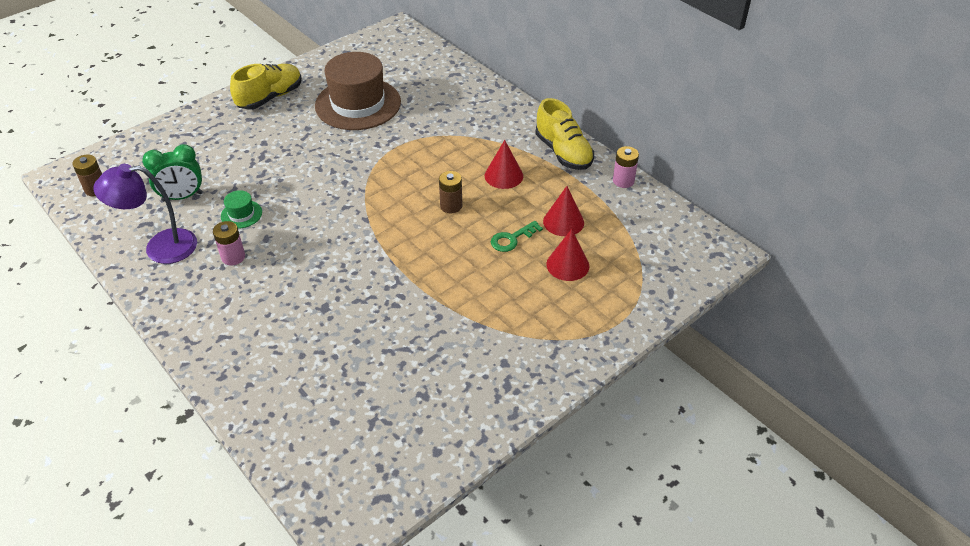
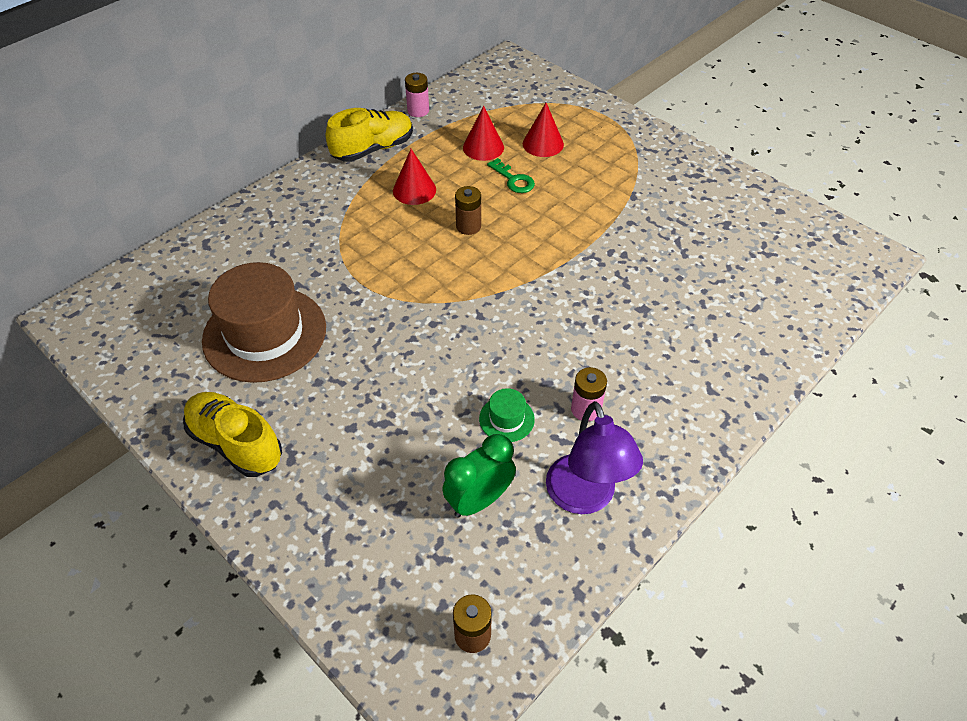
camera: 95 degrees left, 5 degrees up
(182, 197) = (479, 500): green clock -> green clock turned 105 degrees counterclockwise

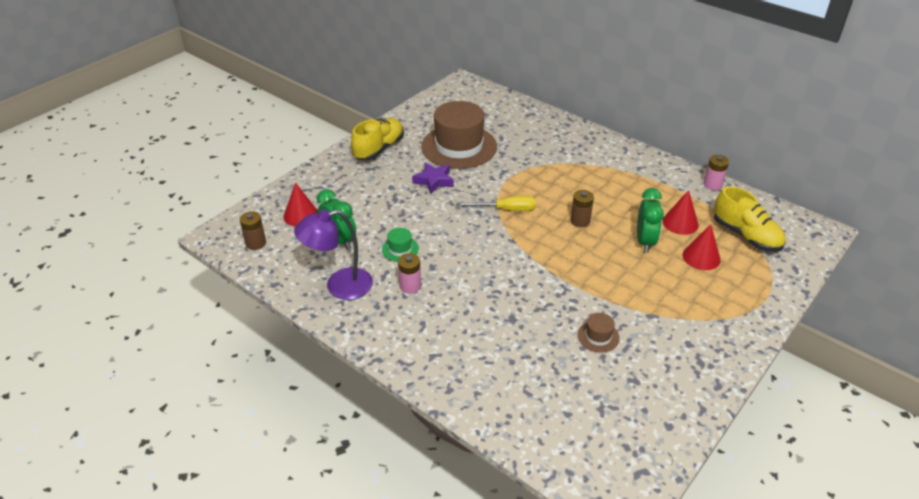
camera: 85 degrees right, 10 degrees down
(348, 370) = (434, 181): none -> purple star
(373, 149) = (652, 167): yellow shoe -> yellow shoe (746, 236)
(414, 190) = (612, 191): red cone -> red cone (301, 215)
(433, 294) = (505, 209): none -> yellow screwdriver
(513, 179) = (645, 242): green key -> green clock
(667, 240) = (598, 336): none -> brown hat

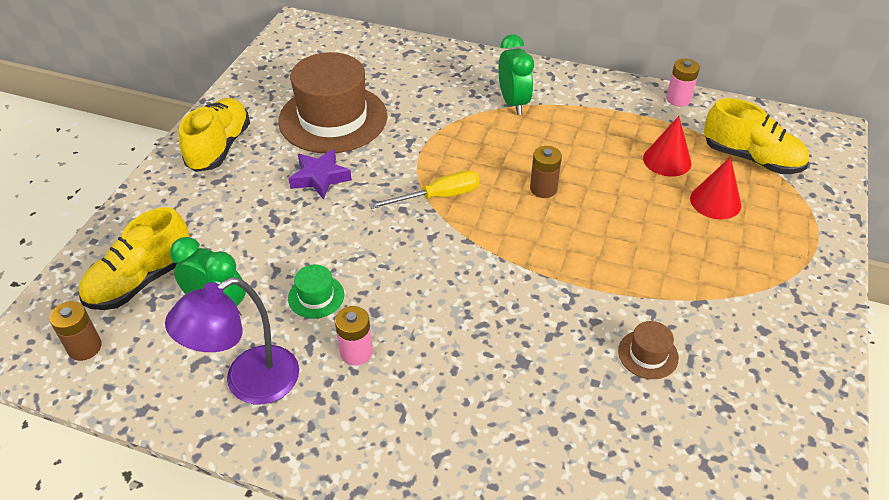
camera: 20 degrees left, 5 degrees up
(301, 215) = (141, 281): red cone -> yellow shoe
(645, 242) = (638, 197): green clock -> green clock (513, 103)

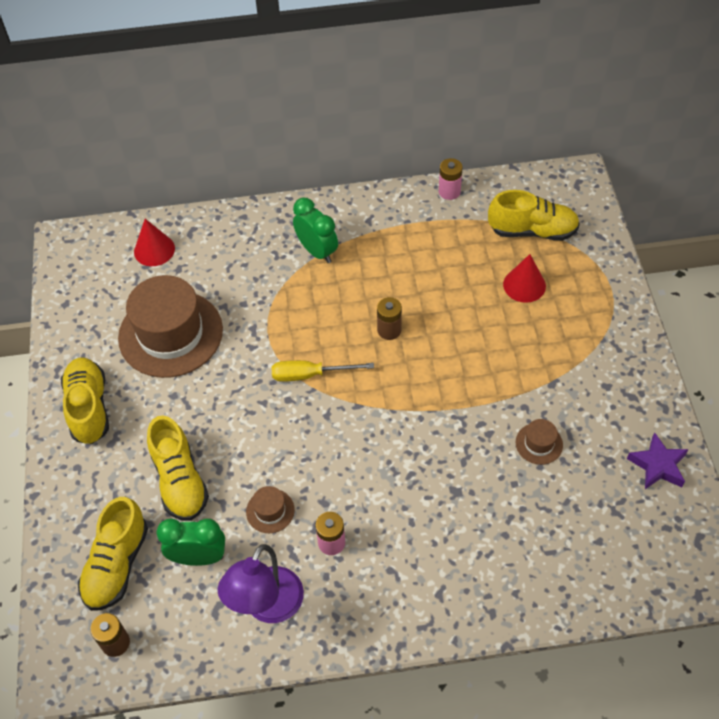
camera: 25 degrees left, 10 degrees up
(251, 235) = (180, 481): none -> yellow shoe
(316, 296) = (270, 511): green hat -> brown hat
(320, 178) = (199, 399): purple star -> purple star (658, 465)
(438, 197) = (310, 375): yellow screwdriver -> yellow screwdriver turned 135 degrees counterclockwise
(667, 160) = (470, 260): red cone -> red cone (154, 250)

